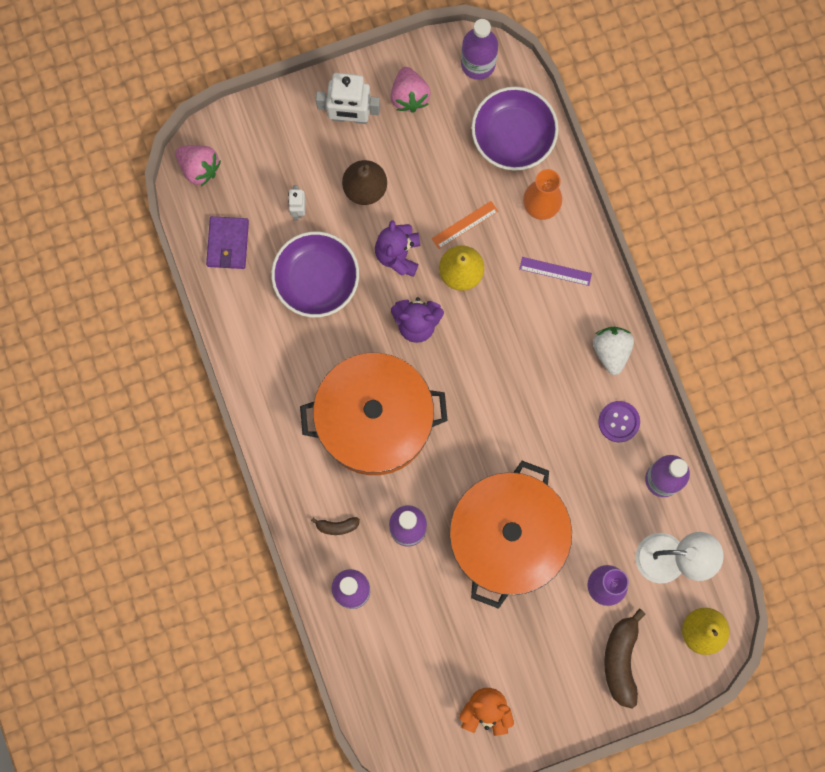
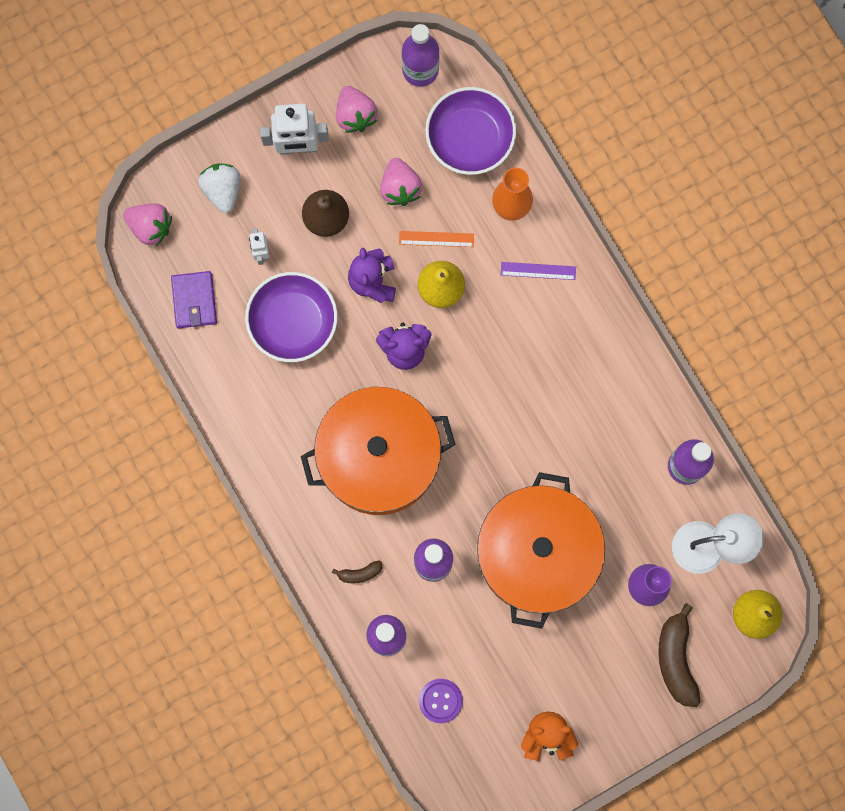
camera: 10 degrees left, 0 degrees up
(439, 171) = (400, 188): none -> pink strawberry
(465, 225) = (436, 239): orange ruler -> orange ruler turned 45 degrees clockwise
(611, 351) = (610, 343): white strawberry -> white strawberry (222, 190)
(619, 422) = (630, 415): purple button -> purple button (440, 701)

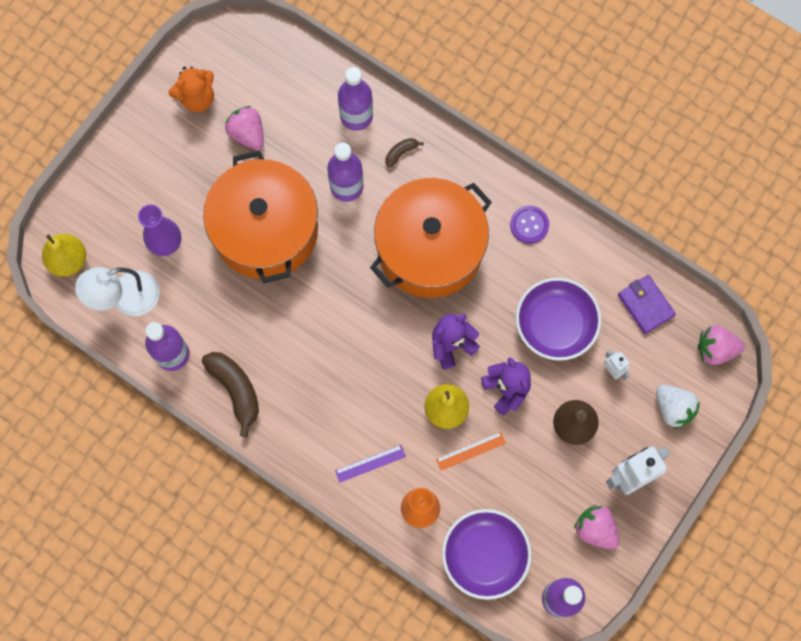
camera: 155 degrees right, 5 degrees down
(400, 188) = (524, 481): pink strawberry -> pink strawberry (247, 134)
(440, 701) = (292, 88): purple button -> purple button (529, 225)
(676, 659) = (118, 199): brown banana -> brown banana (235, 390)

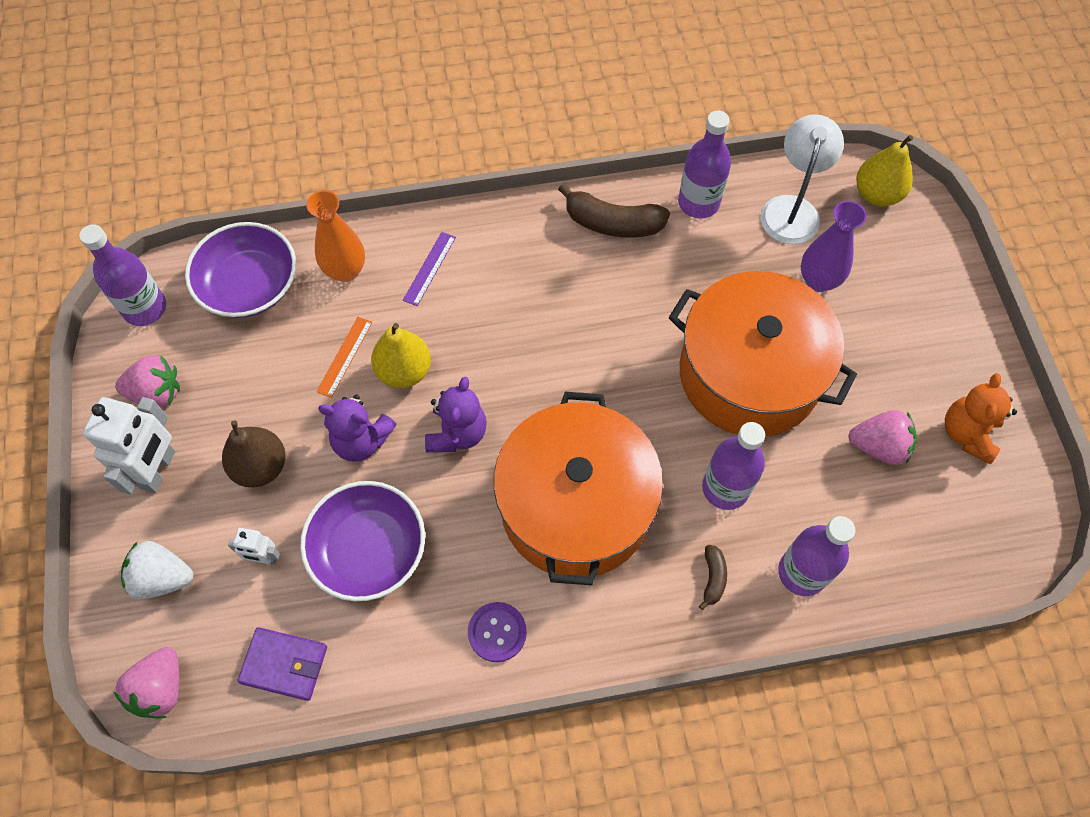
camera: 135 degrees right, 10 degrees down
(715, 349) = (160, 689): pink strawberry -> pink strawberry turned 150 degrees clockwise

